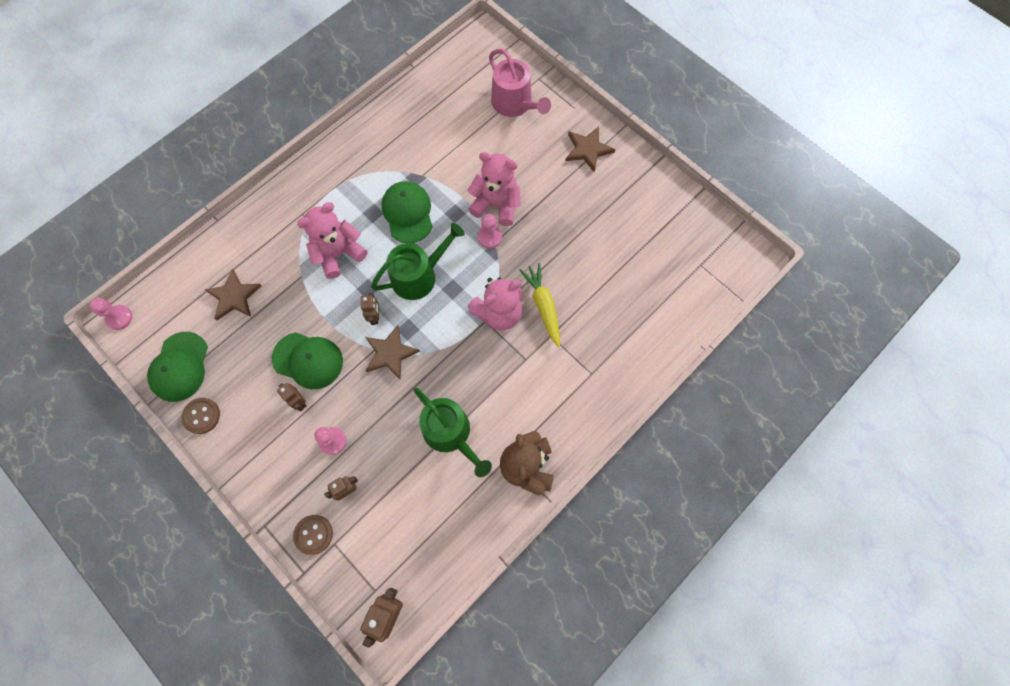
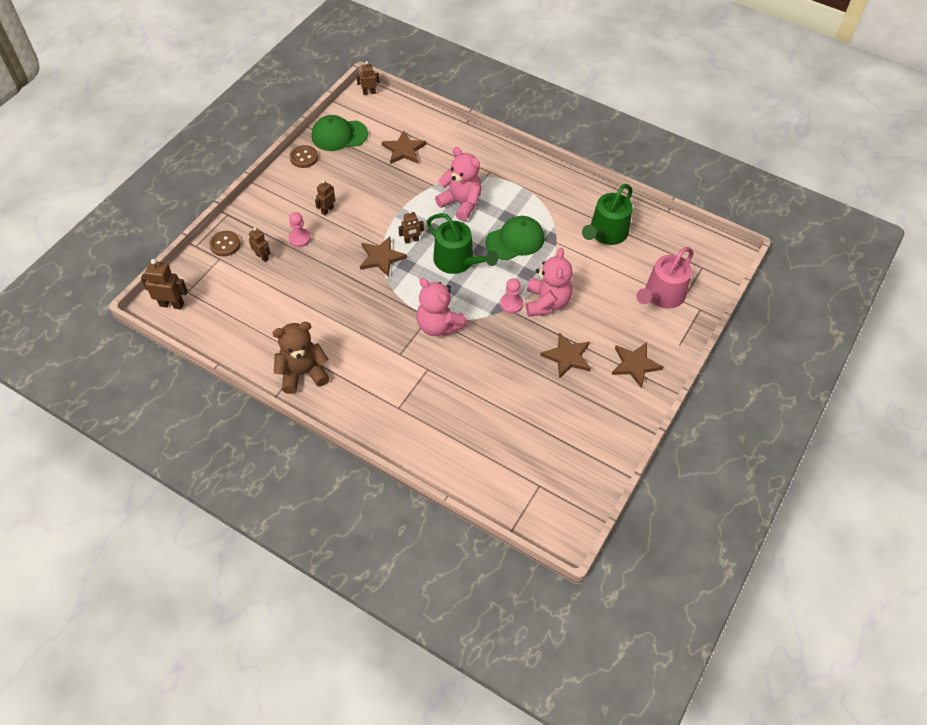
camera: 75 degrees right, 15 degrees down
(119, 318) = (369, 92): pink pawn -> brown robot
(308, 360) = (362, 207): green cap -> none
(450, 433) = (321, 313): green watering can -> green watering can (606, 233)
(543, 306) = (455, 358): yellow carrot -> none
(565, 204) = (567, 357): none -> brown star

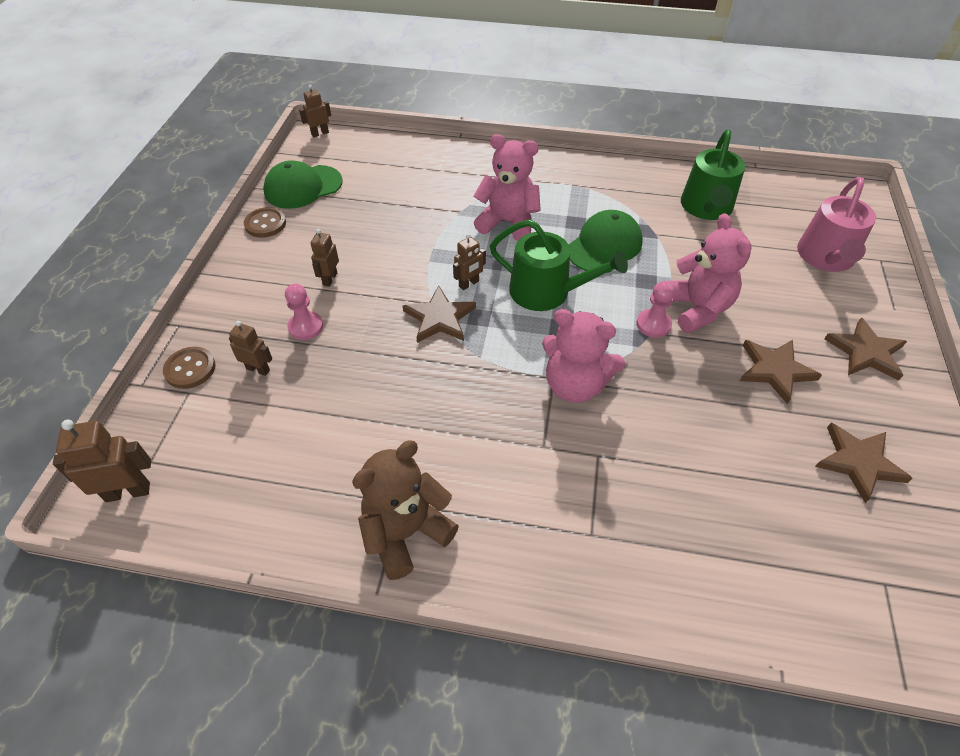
camera: 20 degrees left, 5 degrees down
(404, 150) = (398, 182): brown star -> brown star (858, 462)

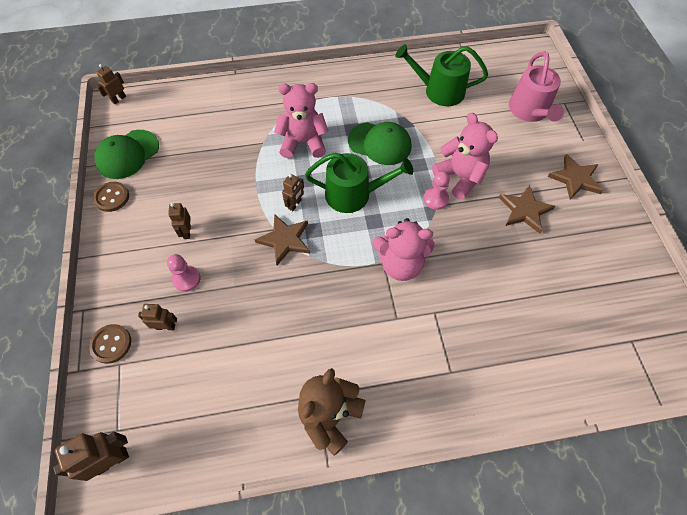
camera: 20 degrees left, 10 degrees up
(604, 246) = (380, 143): green cap -> green cap turned 90 degrees clockwise
(706, 208) = (439, 91): green watering can -> green watering can turned 105 degrees clockwise
(858, 462) = (594, 262): brown star -> none

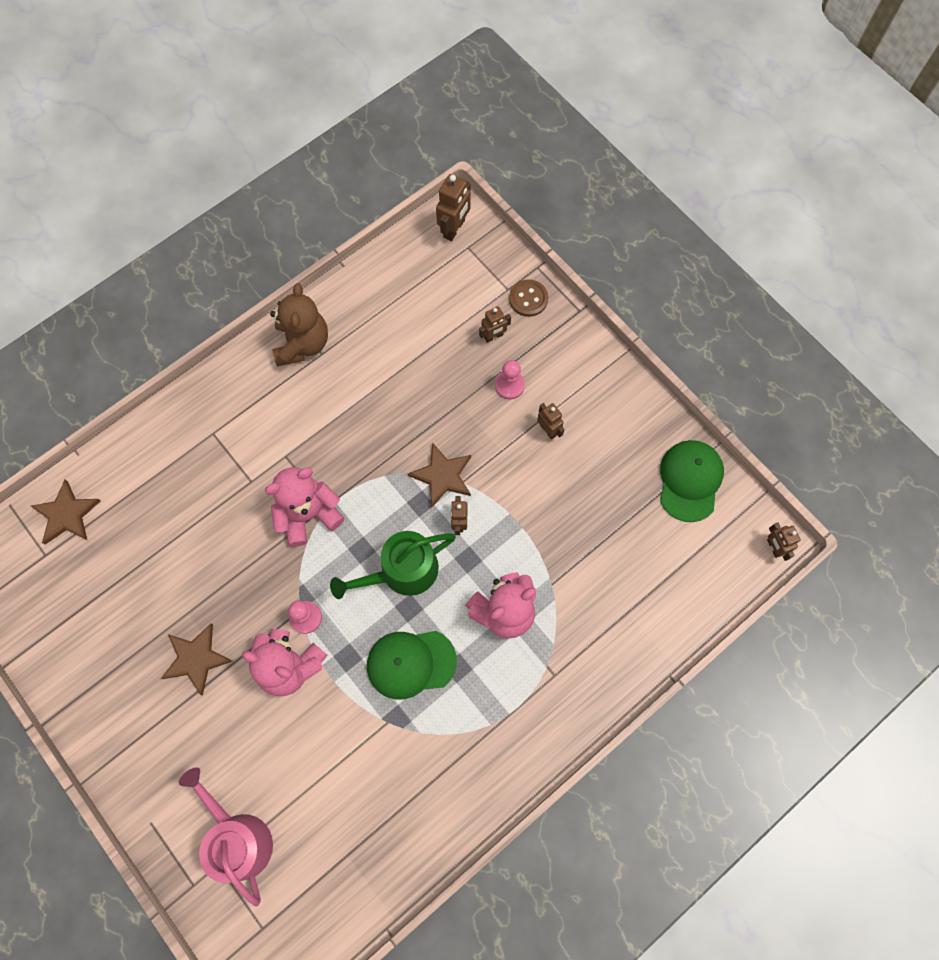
camera: 150 degrees right, 10 degrees up
(112, 197) = (657, 423): brown button -> none
(119, 99) = (773, 547): brown robot -> brown robot turned 150 degrees clockwise
(439, 91) = (377, 805): green watering can -> none
(575, 179) = (146, 744): brown star -> brown star (67, 514)

